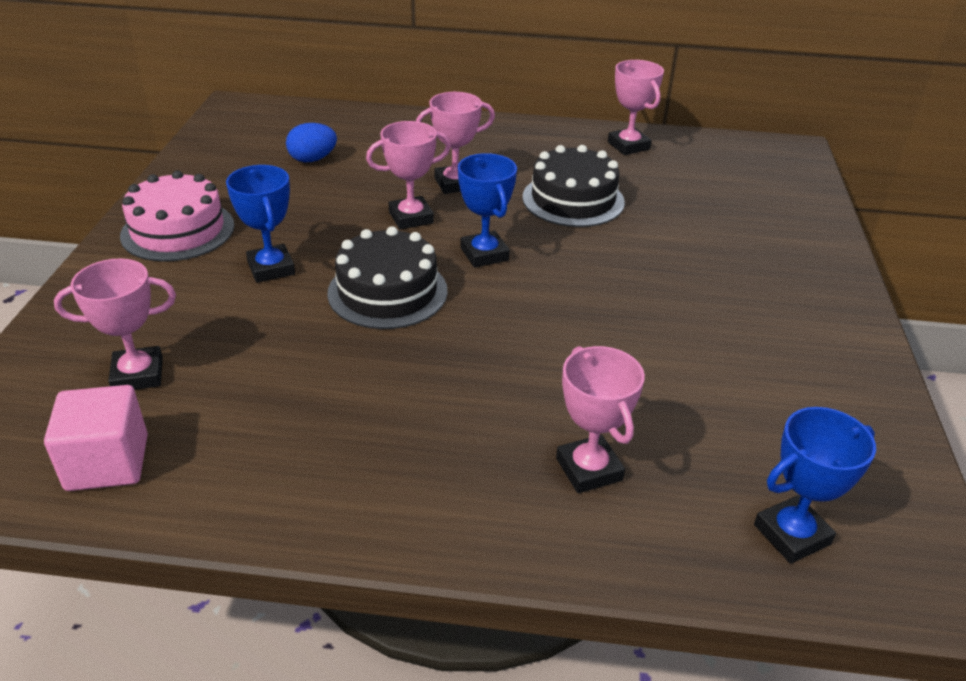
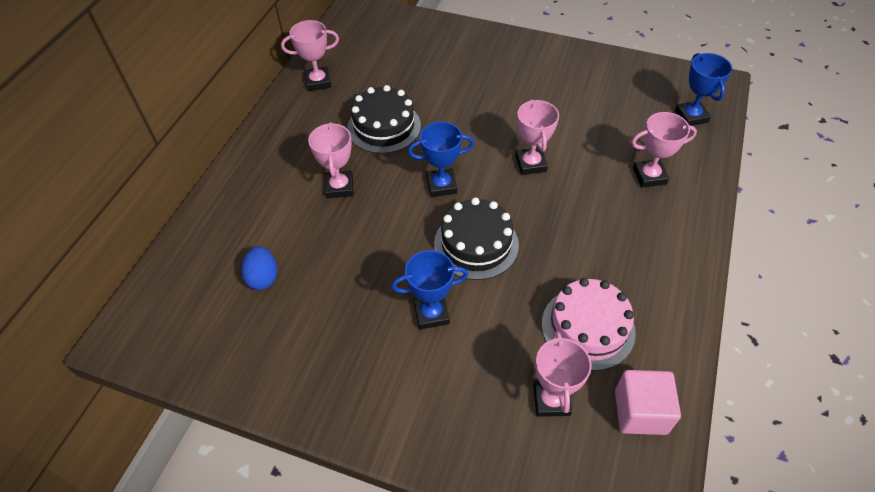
camera: 75 degrees left, 15 degrees up
(178, 230) = (356, 383): pink cake -> pink cake (588, 328)
(411, 217) = (381, 220): pink trophy -> pink trophy (530, 164)

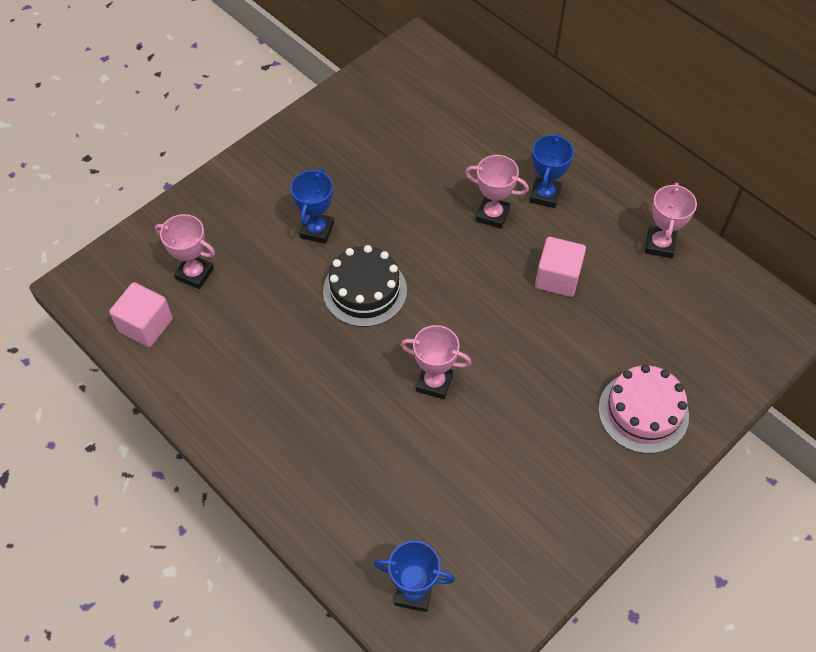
camera: 115 degrees right, 5 degrees up
(263, 277) = (421, 136): blue egg -> none
(384, 127) = (557, 278): black cake -> pink cube
(441, 185) = (449, 294): blue trophy -> blue trophy (545, 195)
(588, 328) = (233, 330): pink cake -> pink cake (643, 412)
(649, 176) = (355, 485): pink trophy -> none

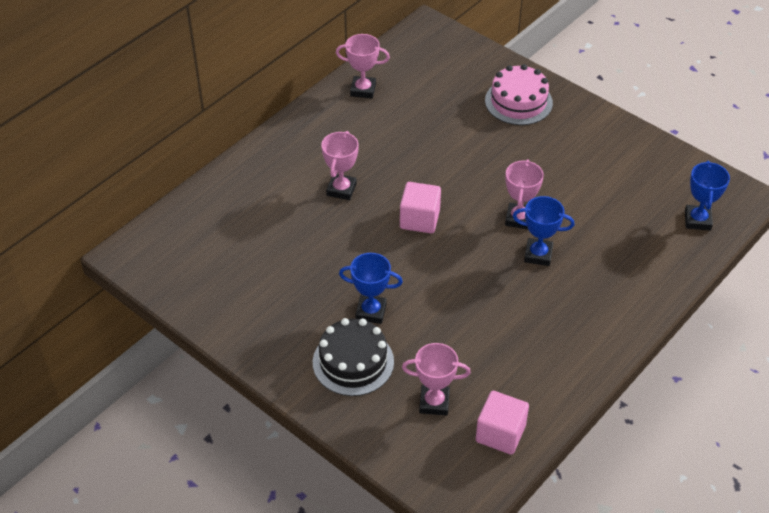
camera: 95 degrees left, 10 degrees down
(195, 273) = (434, 402): pink trophy -> pink trophy turned 75 degrees clockwise
(365, 290) = (434, 270): black cake -> black cake (353, 362)
(545, 195) = (316, 157): blue trophy -> blue trophy (538, 255)
(557, 278) = (403, 148): pink cube -> pink cube (419, 219)

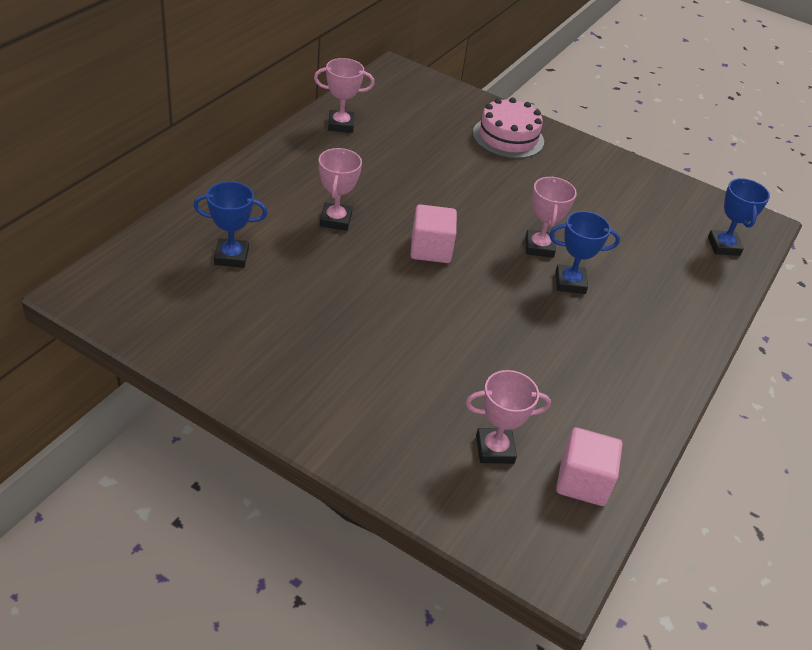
camera: 15 degrees left, 5 degrees down
(353, 362) = (386, 406): black cake -> none
(371, 312) = (396, 348): blue trophy -> blue trophy (231, 256)

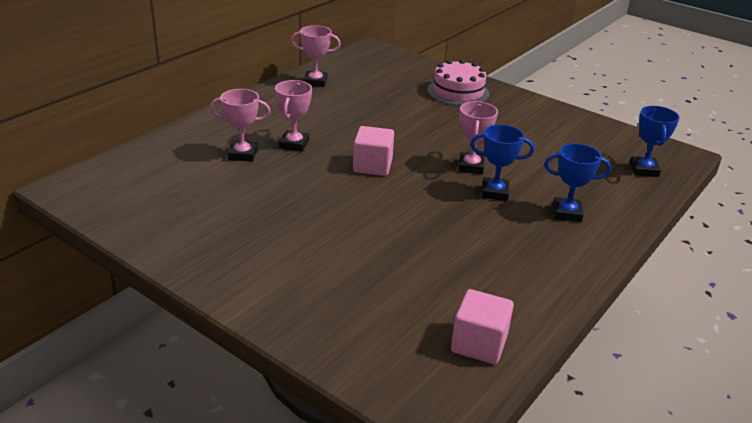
camera: 10 degrees right, 10 degrees down
(231, 256) = (197, 167): blue trophy -> blue trophy (566, 213)
(495, 449) = (398, 314): pink trophy -> pink trophy (242, 154)

